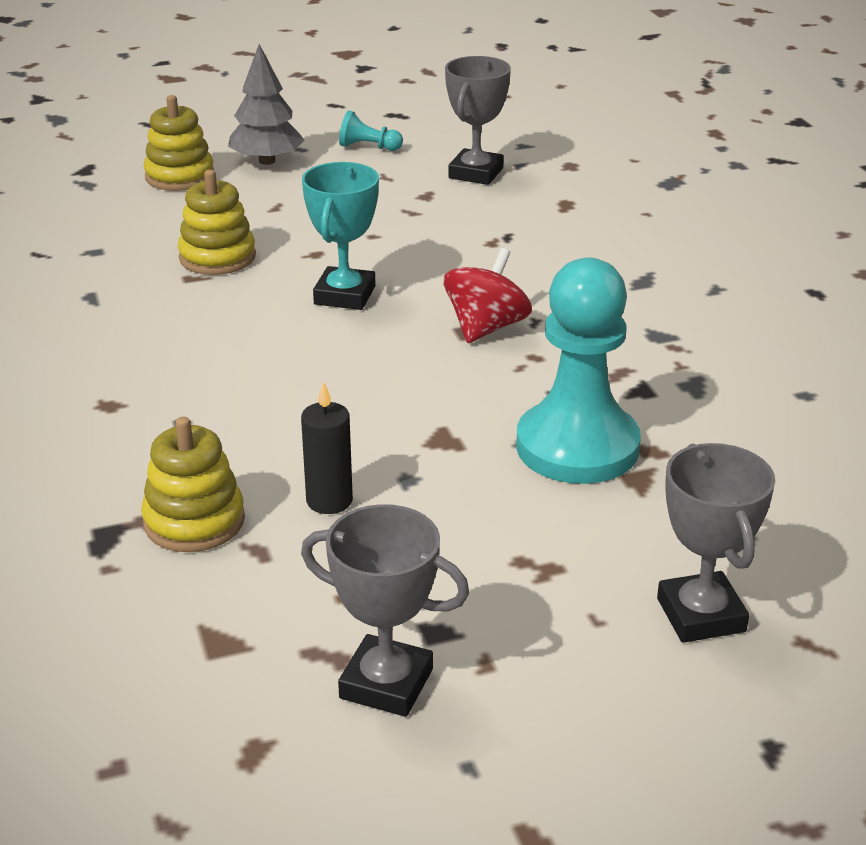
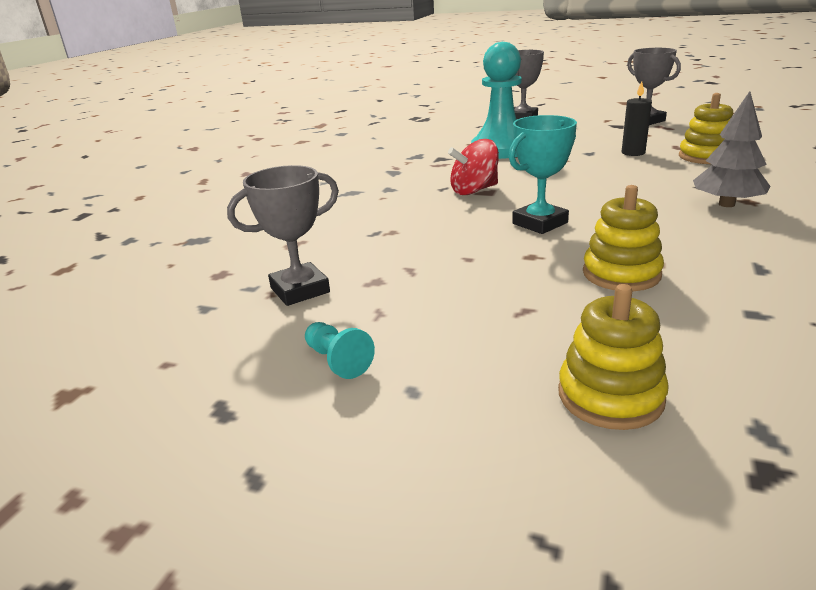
camera: 140 degrees left, 5 degrees down
(267, 161) = (475, 382): grey tree -> grey tree (726, 204)

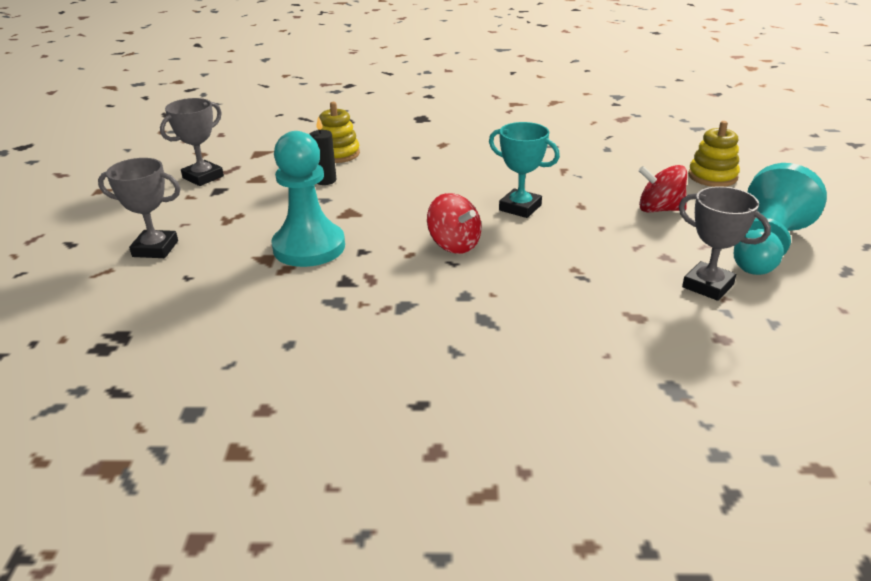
camera: 110 degrees left, 5 degrees up
(338, 361) = (766, 247): turquoise pawn -> turquoise pawn, size x2.44
(497, 306) = (659, 209): none -> red spinning top
(621, 274) = (587, 178): yellow stacking toy -> none
(726, 204) = (452, 150): grey tree -> none

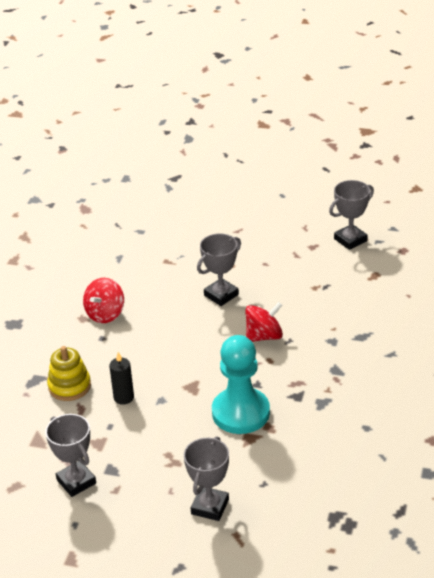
camera: 75 degrees left, 5 degrees up
(520, 208) = (221, 295): turquoise trophy -> grey trophy
(659, 209) = (250, 232): red spinning top -> red spinning top (105, 314)
(712, 176) = (212, 196): yellow stacking toy -> none
(766, 247) = (315, 205): turquoise pawn -> none

